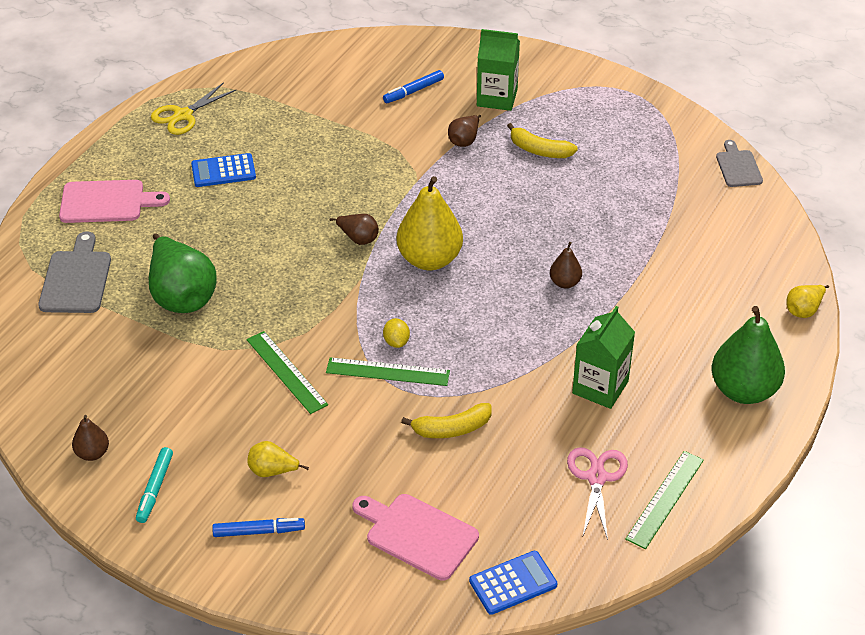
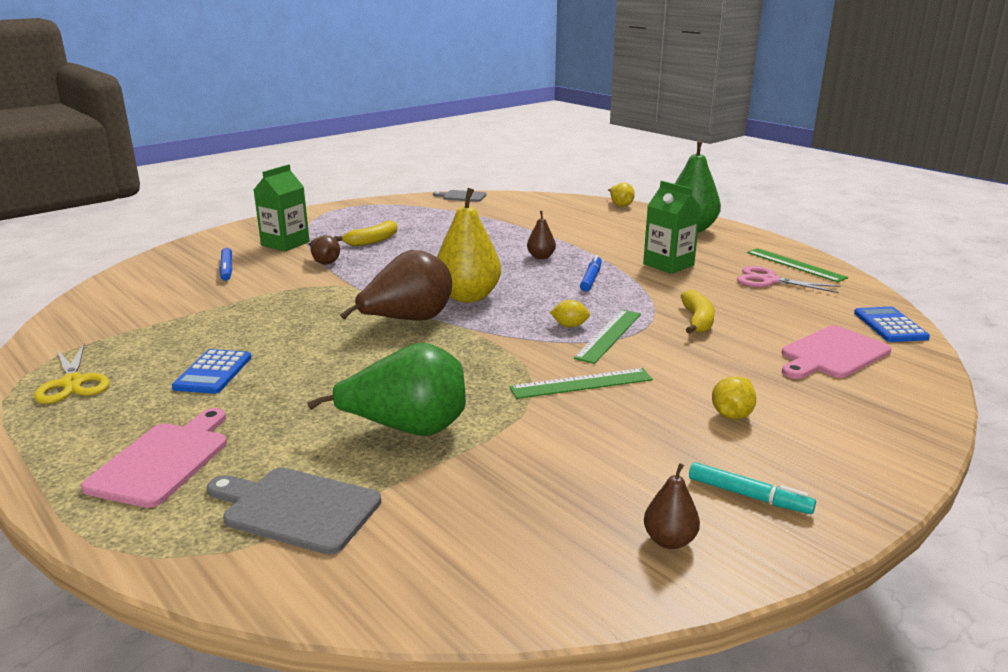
camera: 70 degrees left, 20 degrees down
(259, 531) = (827, 434): blue marker -> blue marker (591, 278)
(358, 238) = (408, 321): brown pear -> brown pear, size x2.06

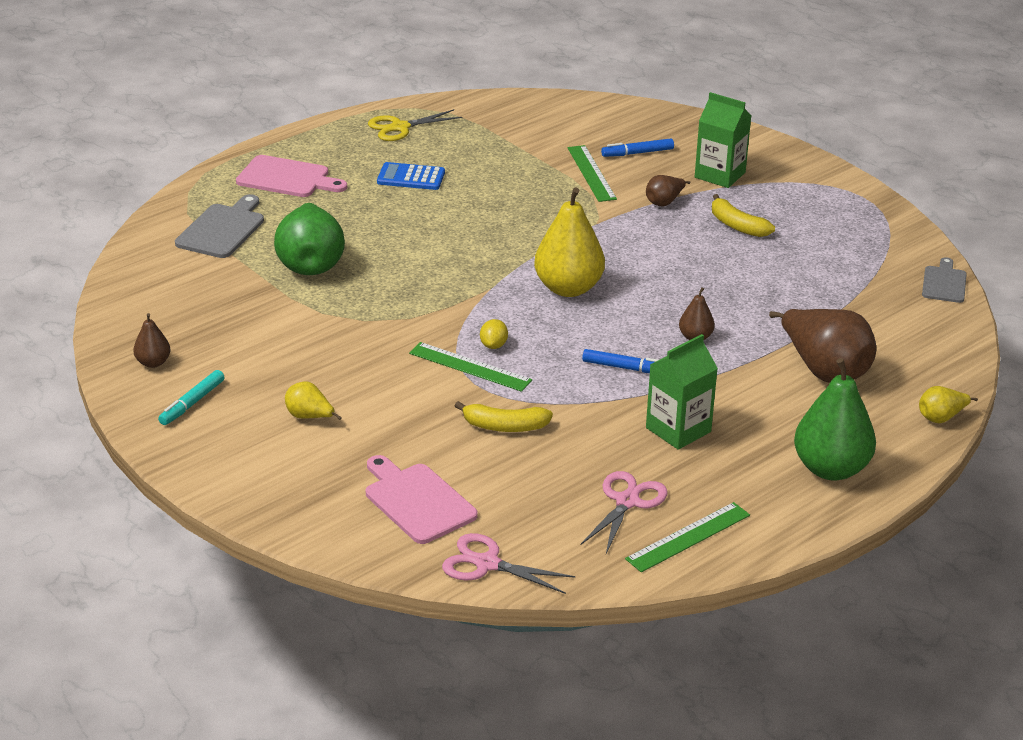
camera: 90 degrees right, 10 degrees up
(408, 321) = (508, 256): brown pear -> brown pear (824, 370)
(581, 384) = (372, 344): green ruler -> green ruler (591, 173)
(890, 325) = (487, 564): blue calculator -> pink scissors

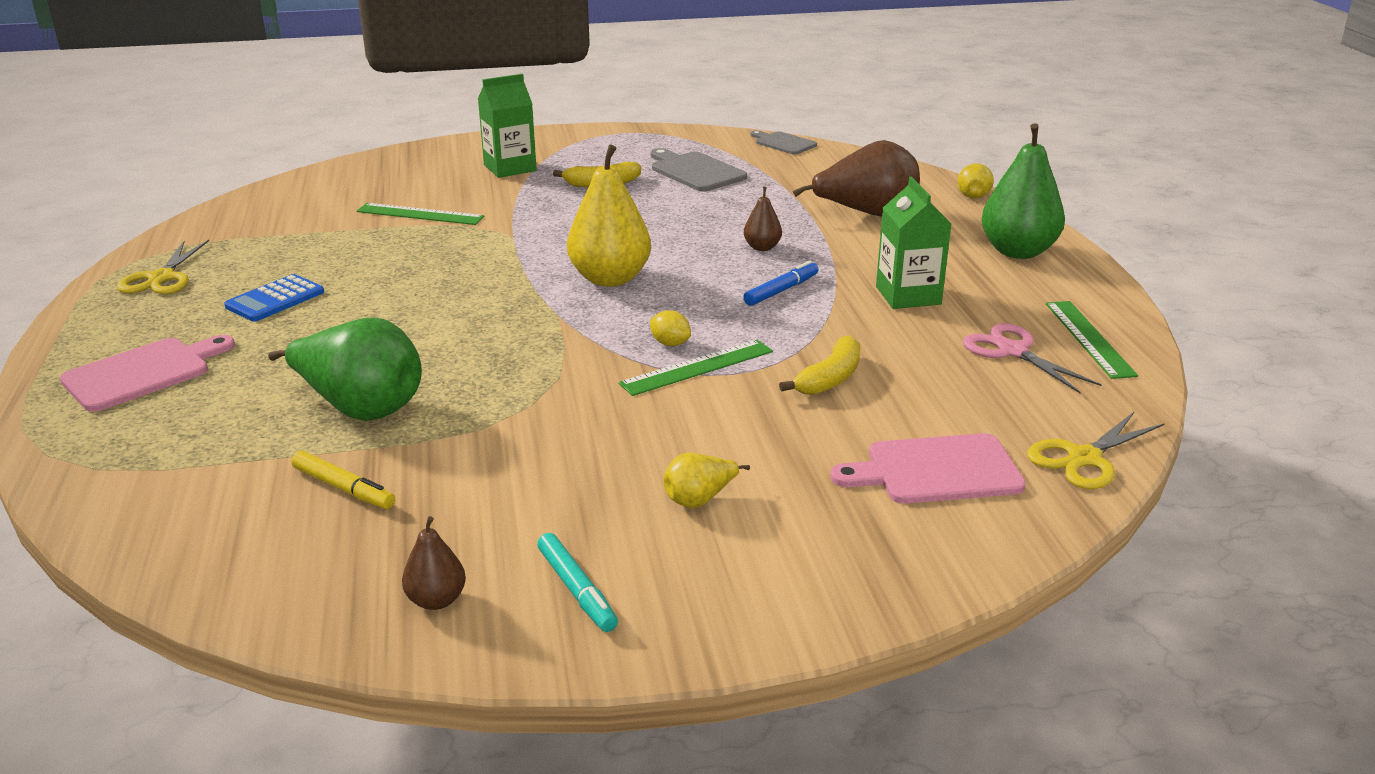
camera: 60 degrees left, 5 degrees down
(222, 229) = (183, 451): grey cutting board -> grey cutting board (695, 171)
(227, 293) = (344, 488): none -> yellow marker
(487, 564) = (1084, 458): pink scissors -> yellow scissors
(637, 153) = (418, 187): blue marker -> none
(664, 202) = (520, 199): brown pear -> none

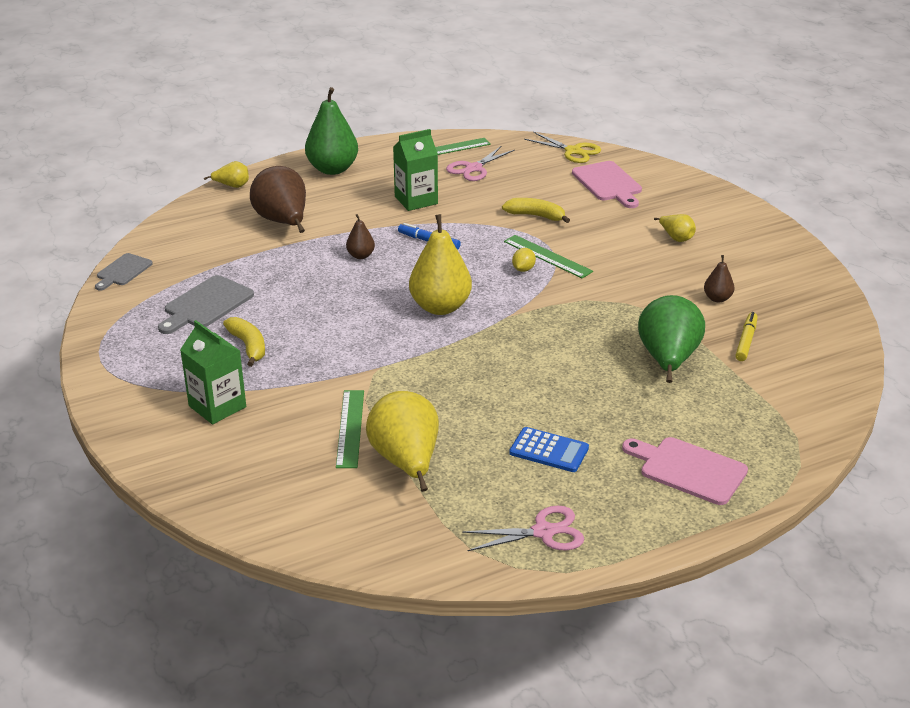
camera: 105 degrees left, 5 degrees up
(162, 278) = (543, 532): yellow scissors -> pink scissors
(340, 232) = (406, 462): none -> yellow pear
(436, 600) = (802, 290): brown pear -> brown pear (717, 298)
(577, 590) = (765, 257): turquoise marker -> none

